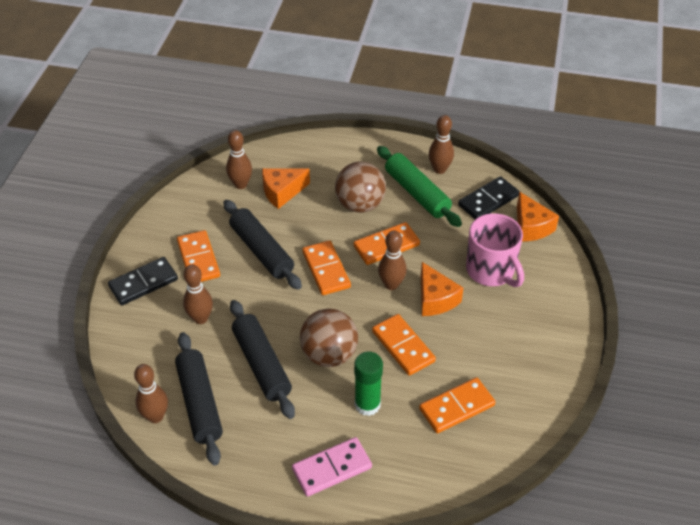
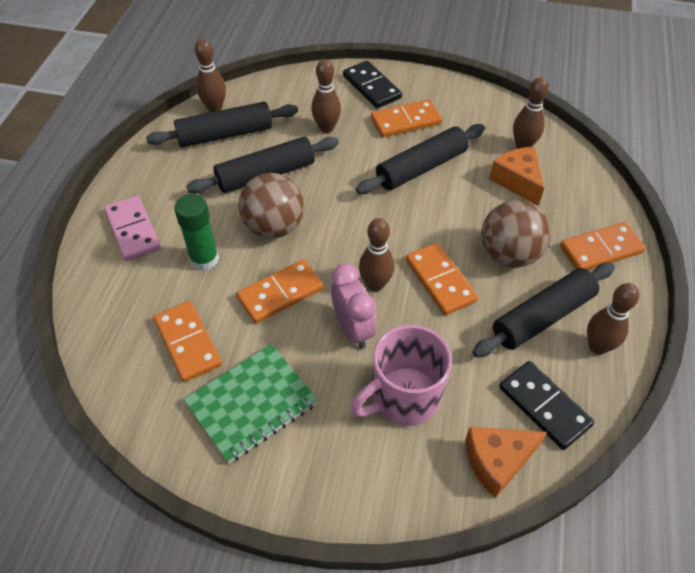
camera: 90 degrees right, 5 degrees up
(326, 270) = (396, 223): orange domino -> orange domino (600, 249)
(417, 193) = (542, 317): green rolling pin -> black rolling pin
(435, 299) = (353, 329): orange cheese -> pink clock
(507, 359) = (251, 404): none -> green notebook

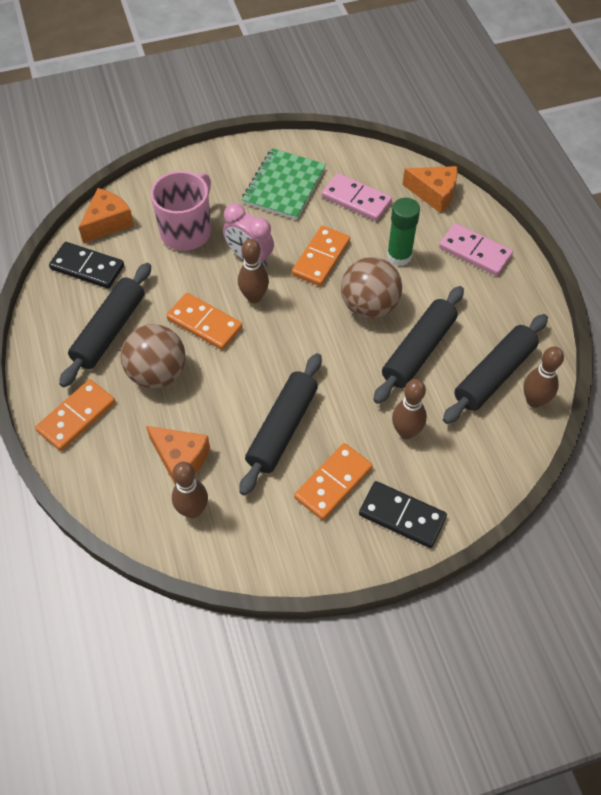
camera: 150 degrees right, 5 degrees up
(104, 308) = (434, 194): none -> orange cheese
(188, 343) = (356, 199): orange domino -> pink domino
(597, 346) = (59, 326): brown bowling pin -> none

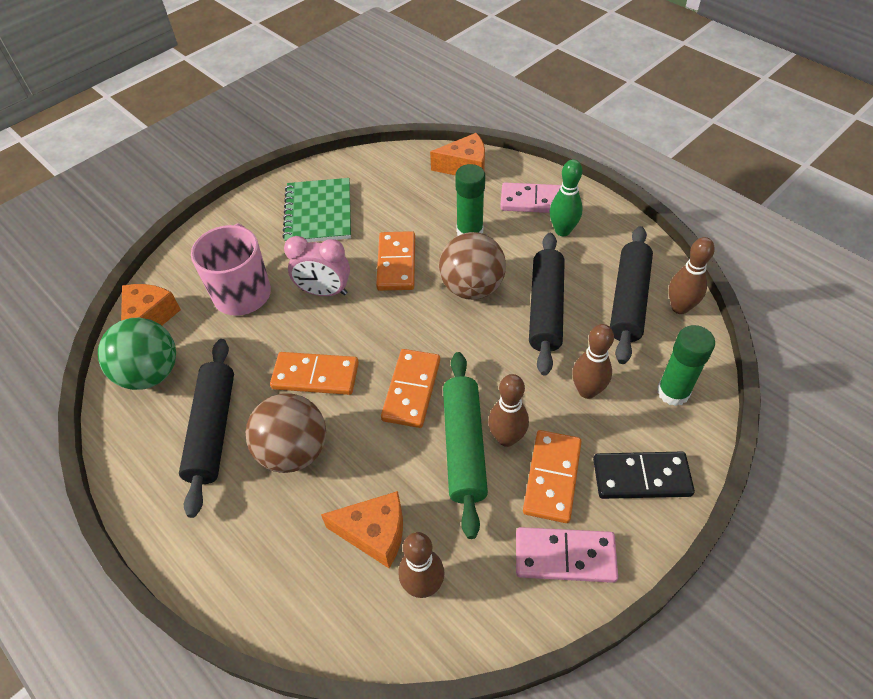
camera: 25 degrees left, 5 degrees down
(77, 417) = (226, 544): orange domino -> orange domino (411, 390)
(87, 267) = (150, 373): black domino -> green ball
(254, 297) = (352, 327): brown bowling pin -> brown bowling pin (506, 438)
(282, 429) = (464, 446): black rolling pin -> green rolling pin
(356, 199) = (396, 198): pink domino -> pink domino (565, 556)
(475, 465) = (673, 392): none -> green glue stick
(480, 289) = (562, 231): none -> green bowling pin

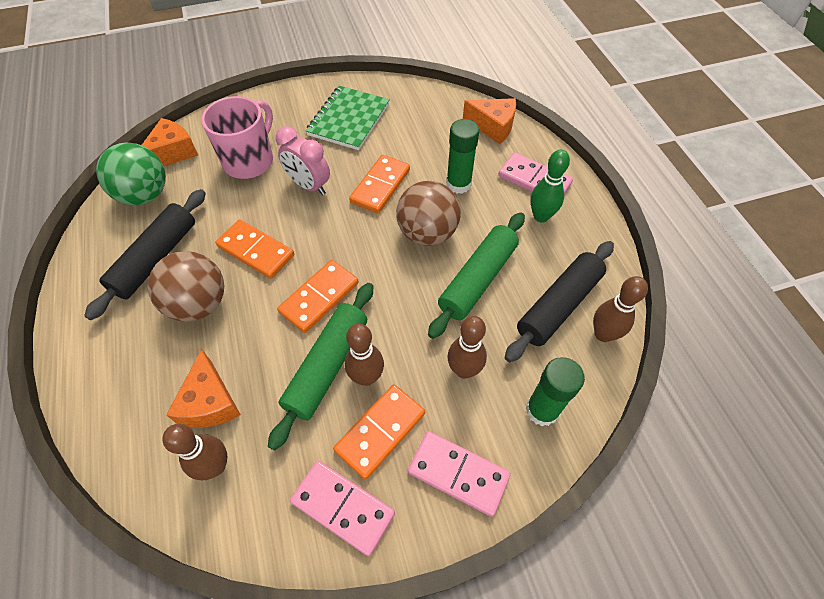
camera: 25 degrees right, 5 degrees up
(374, 533) = (210, 402): orange cheese -> orange cheese turned 45 degrees clockwise
(545, 309) = (477, 279): black rolling pin -> green rolling pin
(641, 477) = (458, 473): black domino -> pink domino

